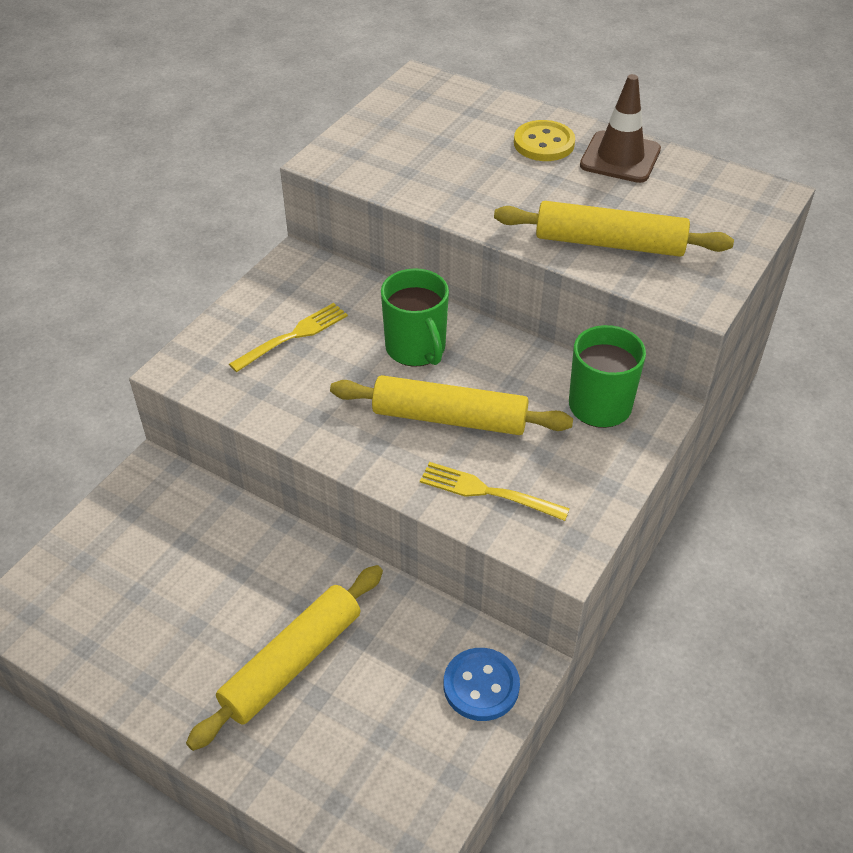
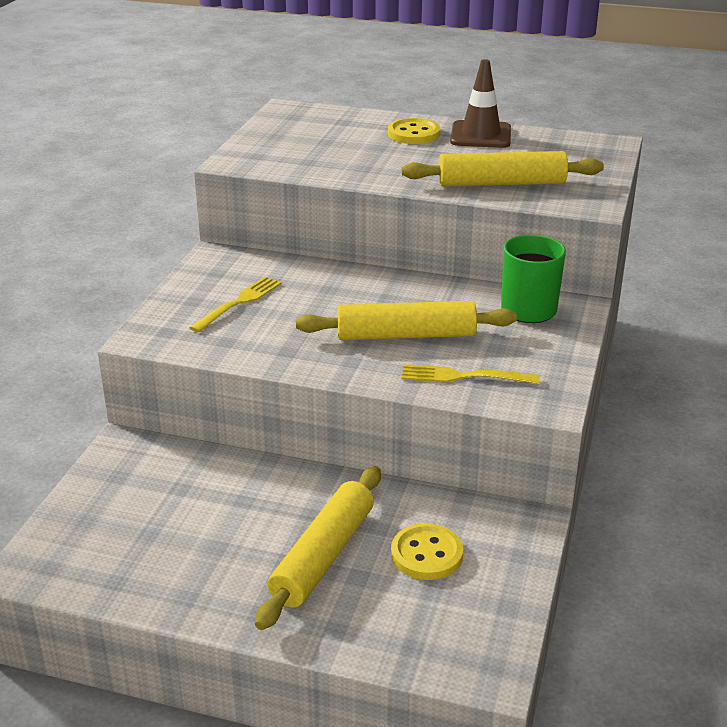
camera: 15 degrees left, 15 degrees down
(396, 685) = (426, 554): none -> yellow button
(416, 349) = (353, 296): green mug -> none
(481, 686) = (502, 540): blue button -> none

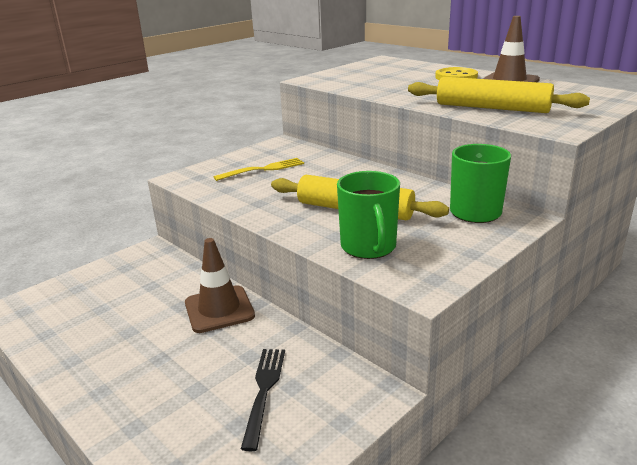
camera: 30 degrees right, 5 degrees down
(295, 491) = (219, 309): none -> brown traffic cone
(323, 556) = (188, 364): yellow rolling pin -> none
(426, 554) = (264, 390): yellow button -> black fork
(463, 376) = (369, 247): yellow fork -> green mug

